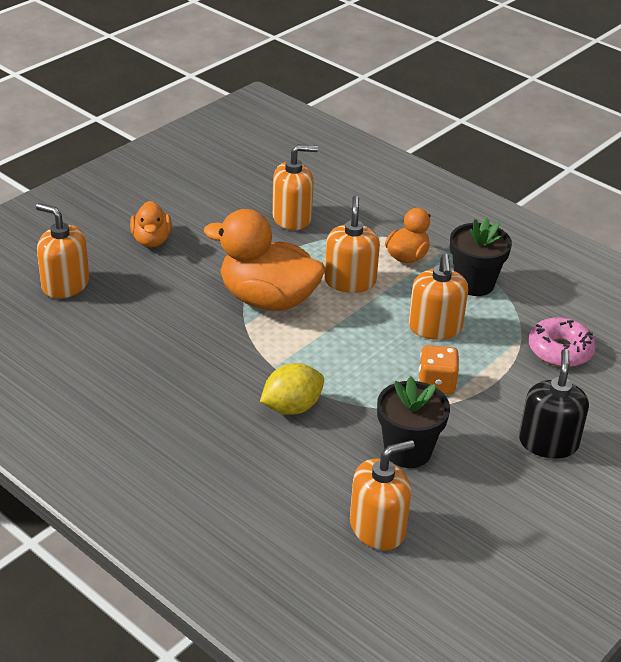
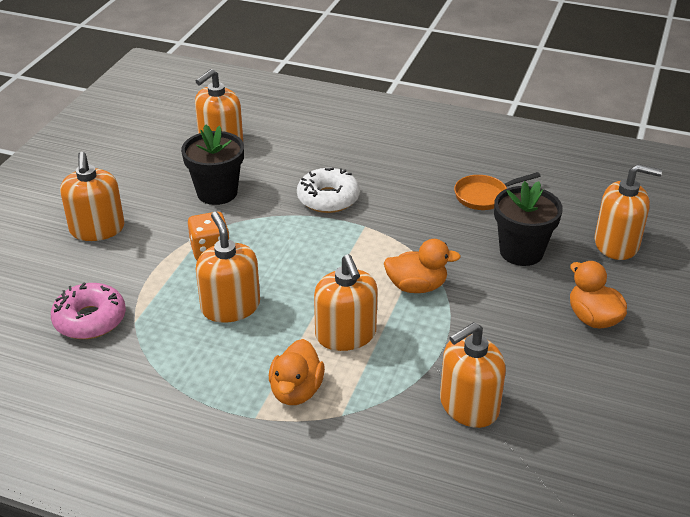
camera: 160 degrees right, 0 degrees up
(132, 363) = (484, 196): none -> orange pan
(267, 300) = (416, 286): orange duck -> orange duck, size x0.54
(292, 407) = (328, 198): yellow lemon -> white donut
(474, 284) = (202, 376): black flower pot -> black flower pot (521, 252)
(548, 442) = (97, 229): black soap dispenser -> orange soap dispenser

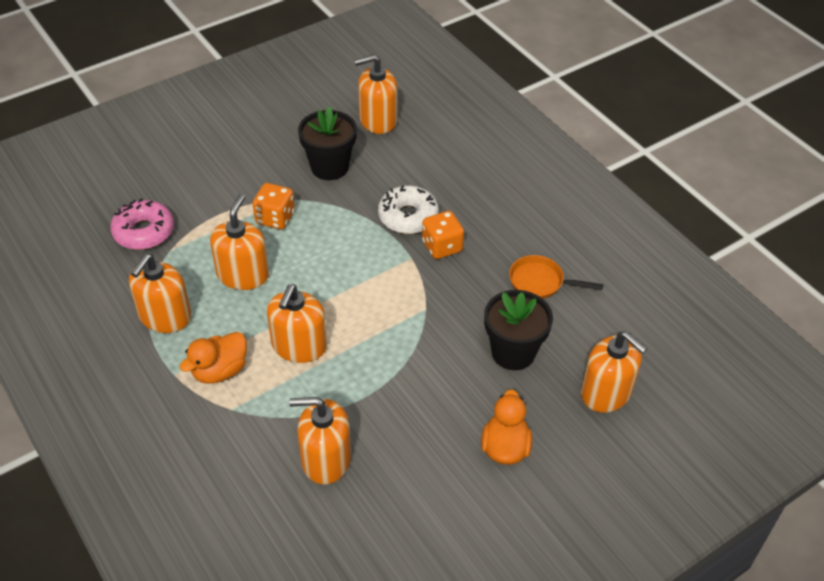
camera: 35 degrees right, 10 degrees up
(97, 229) = (216, 156): orange soap dispenser -> orange soap dispenser (165, 316)
(380, 207) = (442, 246): none -> orange dice
(416, 286) = (394, 335): orange duck -> none

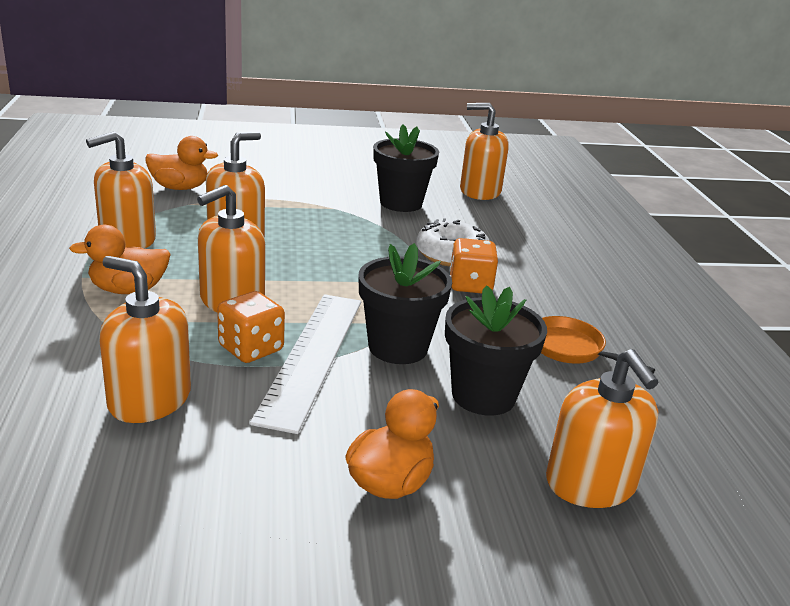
camera: 25 degrees right, 20 degrees down
(144, 232) = (180, 188): pink donut -> orange duck
(275, 218) = (311, 215): orange dice -> orange dice (251, 349)
(391, 371) = (312, 356): none -> white ruler
(437, 335) = (398, 347): none -> black flower pot

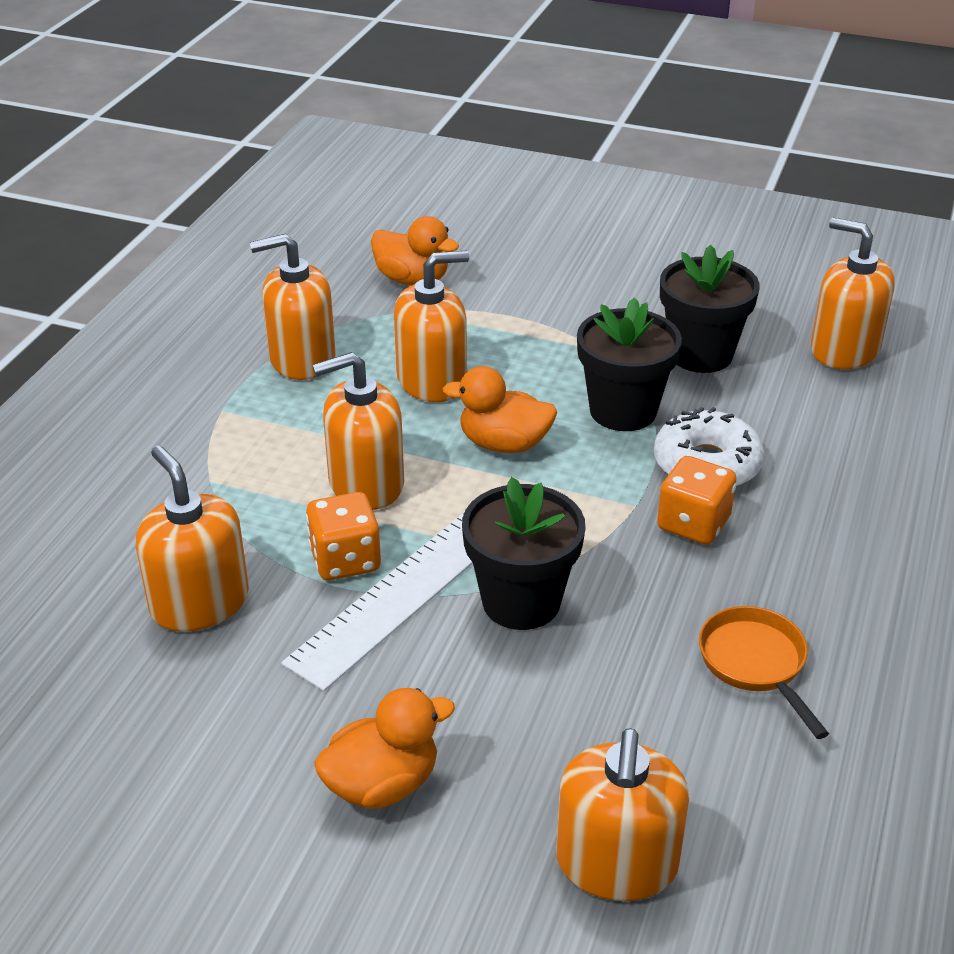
camera: 30 degrees right, 10 degrees up
(128, 290) = (260, 441): orange duck -> orange duck (504, 444)
(483, 395) = (578, 702): black flower pot -> black flower pot (623, 411)

